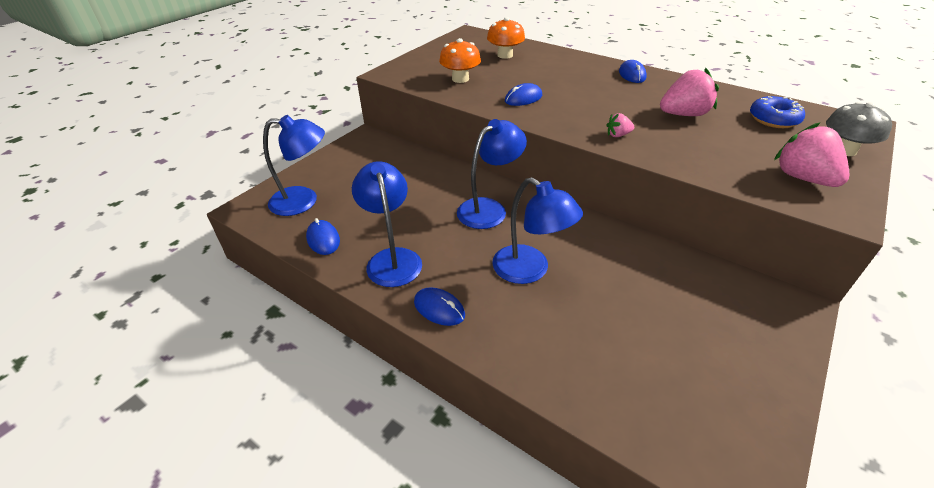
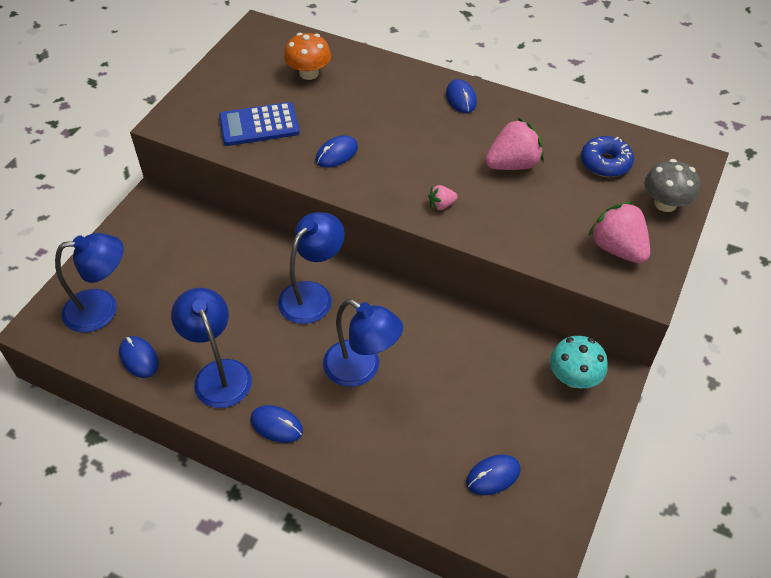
camera: 10 degrees left, 10 degrees up
(460, 79) = (259, 125): orange mushroom -> blue calculator
(673, 388) = (493, 476): none -> blue mouse
(755, 302) = (574, 377): none -> turquoise mushroom

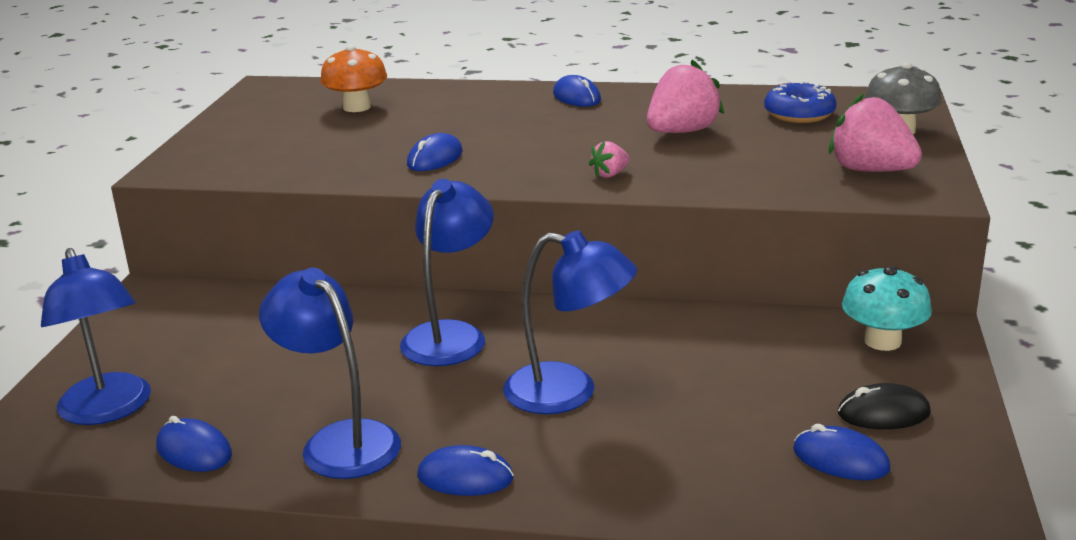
camera: 15 degrees left, 25 degrees down
(102, 309) = (108, 410): blue lamp -> blue lamp turned 90 degrees clockwise
(259, 125) = (308, 153): blue calculator -> none
(493, 476) = (840, 459): blue mouse -> blue mouse turned 75 degrees clockwise
(539, 444) = (883, 413): none -> black mouse

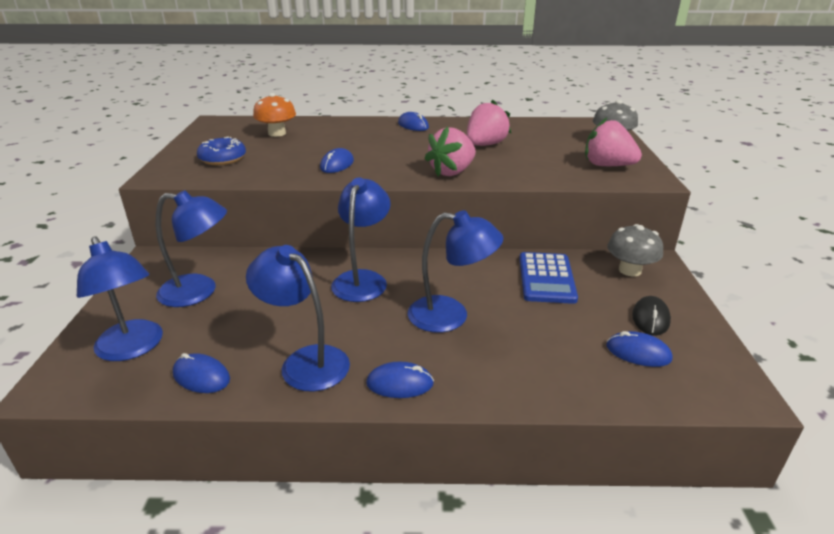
camera: 10 degrees left, 5 degrees up
(209, 341) = (199, 291): none -> blue lamp
(610, 174) = (452, 172): pink strawberry -> pink strawberry, size x2.05
(739, 347) = (546, 278): none -> blue calculator
(799, 114) = (549, 133): blue donut -> blue donut (223, 159)
(882, 341) = (630, 270): turquoise mushroom -> grey mushroom
(883, 413) = (650, 318): black mouse -> black mouse turned 60 degrees counterclockwise

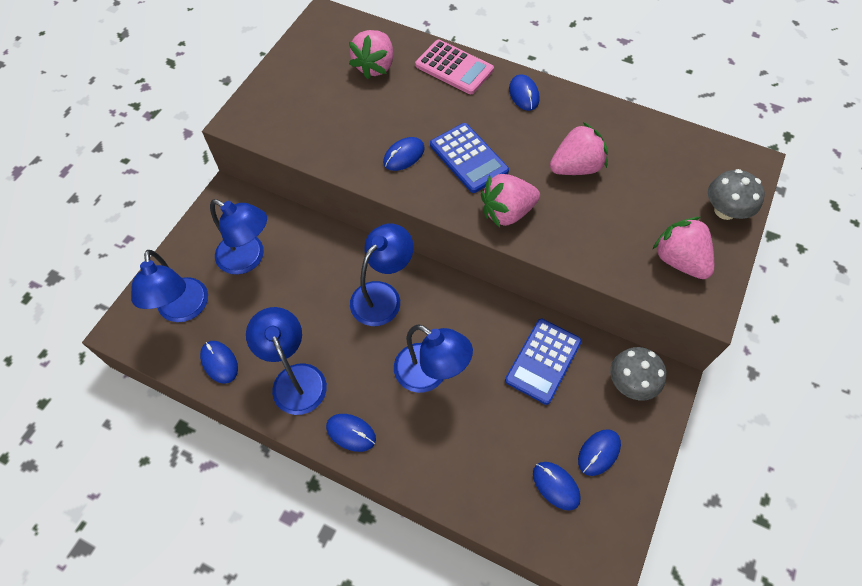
camera: 25 degrees right, 30 degrees up
(223, 159) = (304, 106): blue donut -> none
(277, 133) = (375, 66): orange mushroom -> pink strawberry
(346, 124) = (454, 68): none -> pink calculator
(395, 156) = (468, 158): none -> blue calculator
(650, 318) = (599, 452): black mouse -> blue mouse

